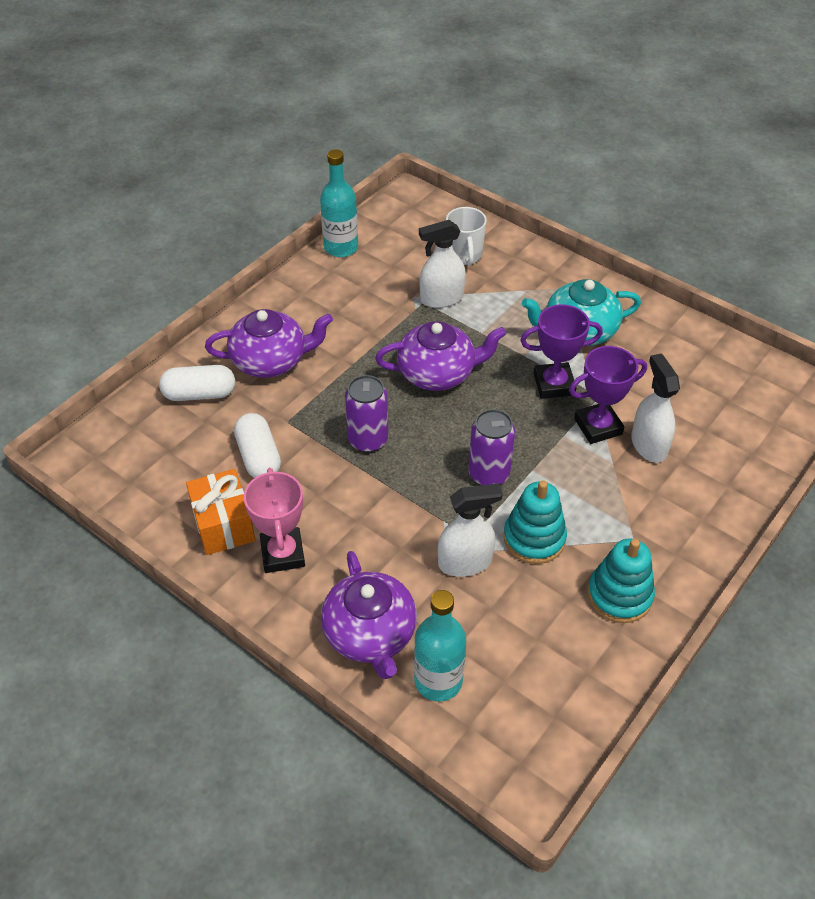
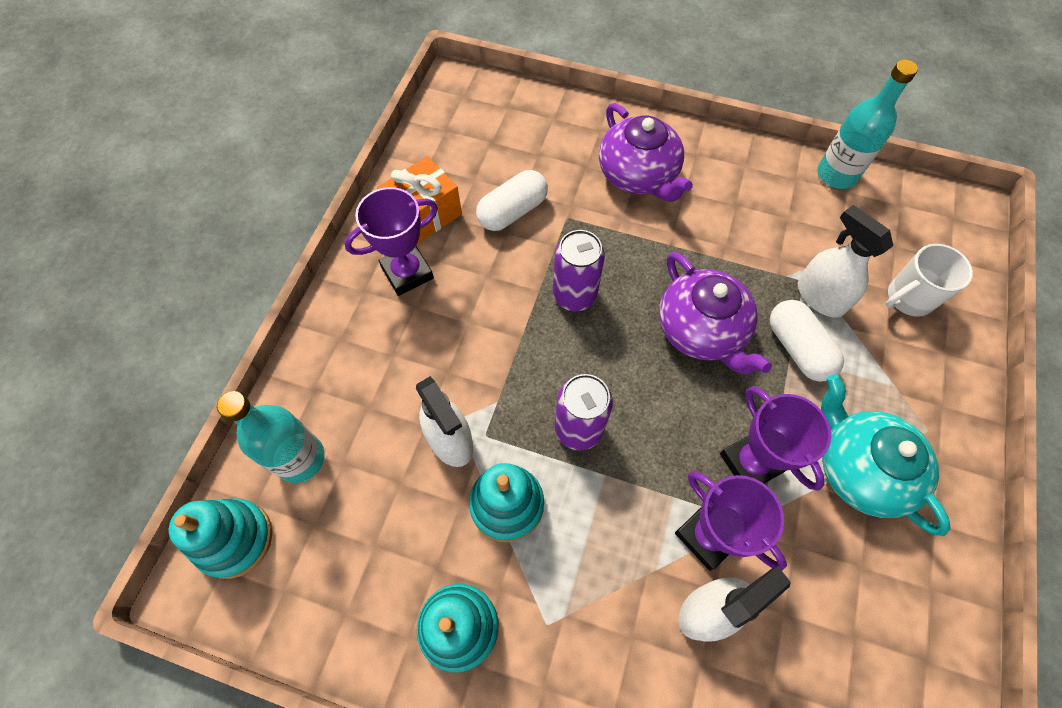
camera: 70 degrees right, 15 degrees up
(200, 394) = (568, 137): white capsule -> white capsule (798, 348)
(282, 554) = (407, 272): pink trophy -> purple trophy
(370, 634) = (338, 379): purple teapot -> none
(496, 748) = (235, 539): none -> turquoise stacking toy

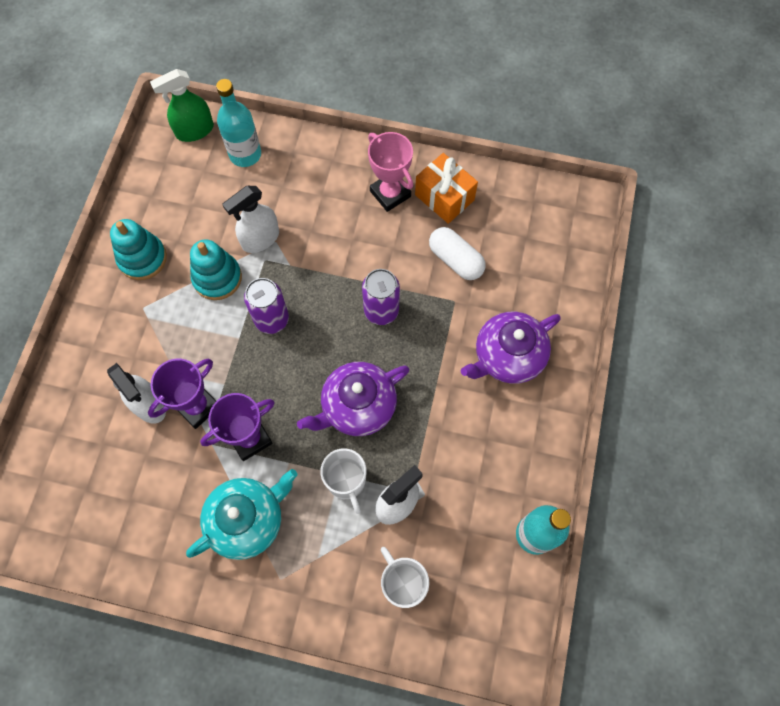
camera: 85 degrees right, 5 degrees up
(235, 539) = (194, 131): turquoise stacking toy -> green spray bottle
(407, 272) = (390, 193): purple trophy -> pink trophy
(798, 348) = (346, 481): white capsule -> white mug

